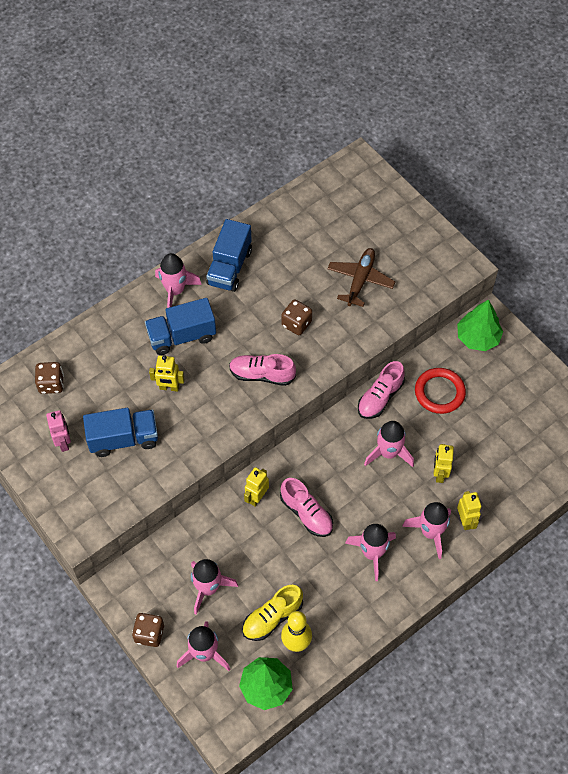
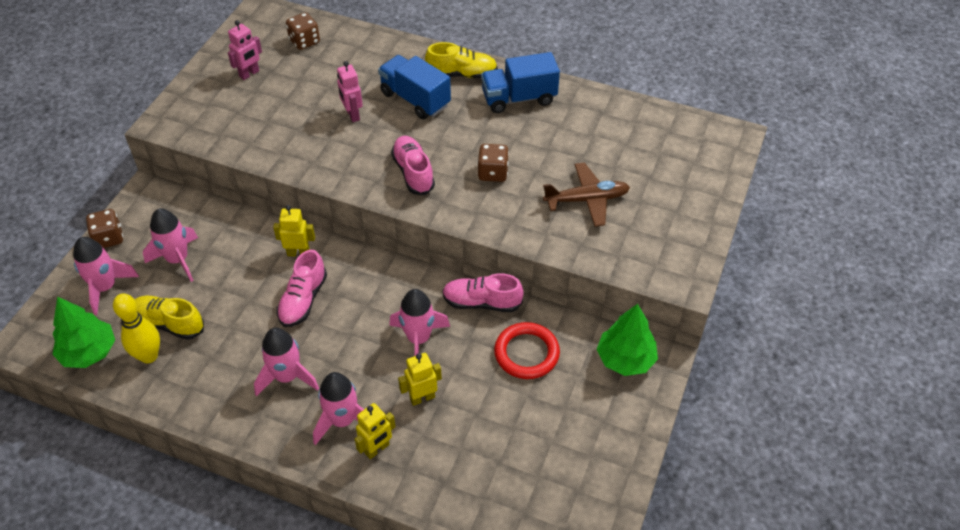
camera: 60 degrees right, 10 degrees down
(123, 439) = (277, 109): blue truck -> none
(169, 387) = (352, 115): yellow robot -> pink robot
(175, 291) = (462, 74): pink rocket -> yellow shoe

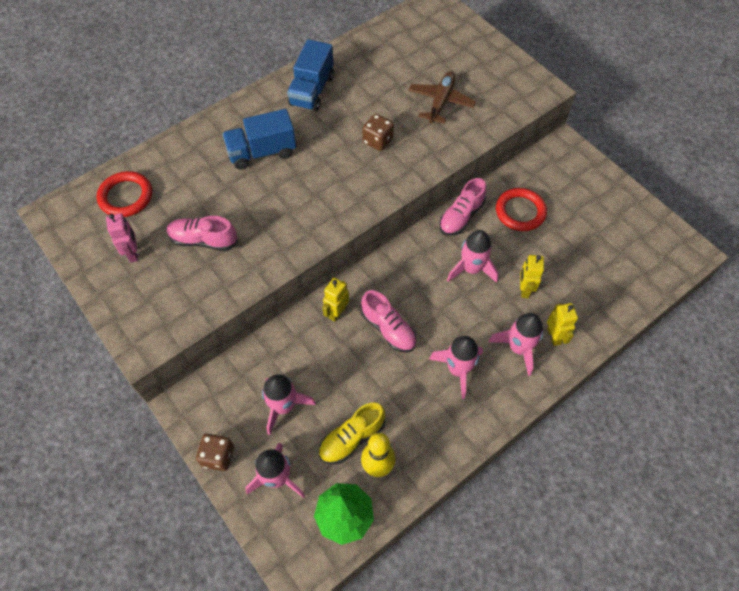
camera: 60 degrees left, 10 degrees up
(304, 41) = (126, 196): brown dice -> red ring
(352, 115) = (247, 200): pink robot -> none
(413, 172) = (342, 188): pink shoe -> pink shoe (203, 240)
(462, 74) = (257, 111): yellow shoe -> none
(625, 359) = (555, 162): green tree -> none

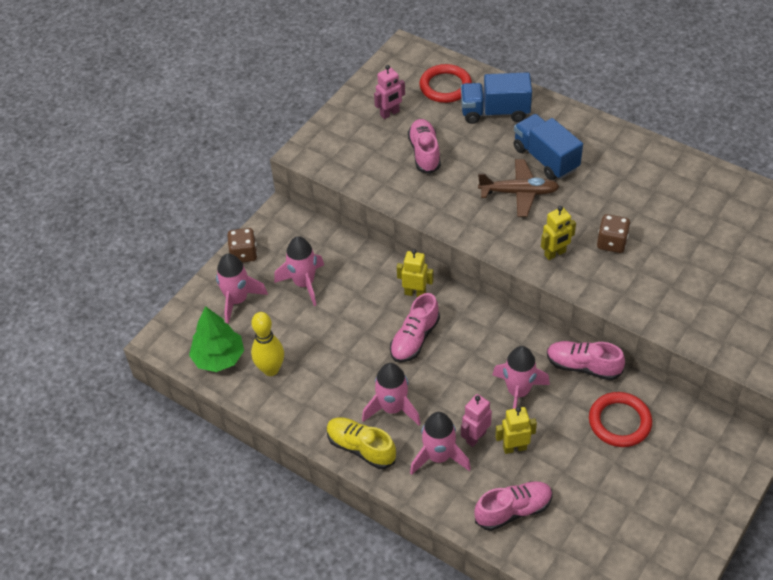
camera: 75 degrees right, 10 degrees down
(312, 91) = (648, 170): blue truck -> blue truck (495, 112)
(352, 438) = (291, 342): yellow shoe -> yellow shoe (361, 448)
(441, 102) = (701, 282): brown plane -> brown plane (519, 193)
(506, 314) = (475, 437): none -> pink robot
(554, 336) = (467, 488): yellow robot -> yellow robot (555, 254)
(582, 310) = (513, 510): none -> pink shoe

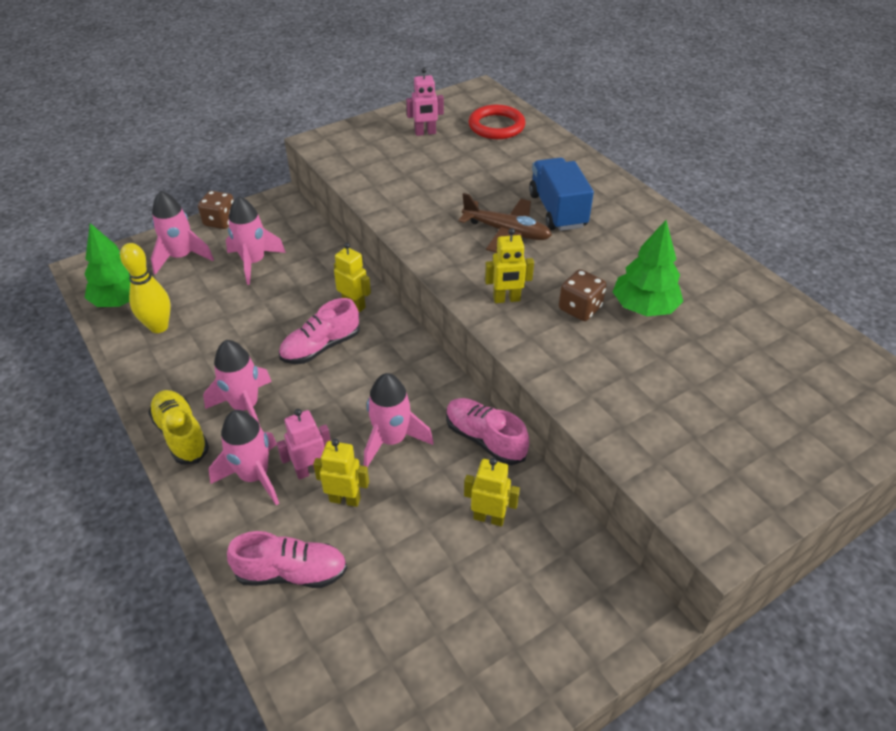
camera: 20 degrees right, 5 degrees down
(424, 153) = (434, 172): pink shoe -> none
(495, 112) = (531, 158): blue truck -> none
(619, 422) = (489, 518): red ring -> yellow robot
(655, 225) = (644, 307): none -> green tree

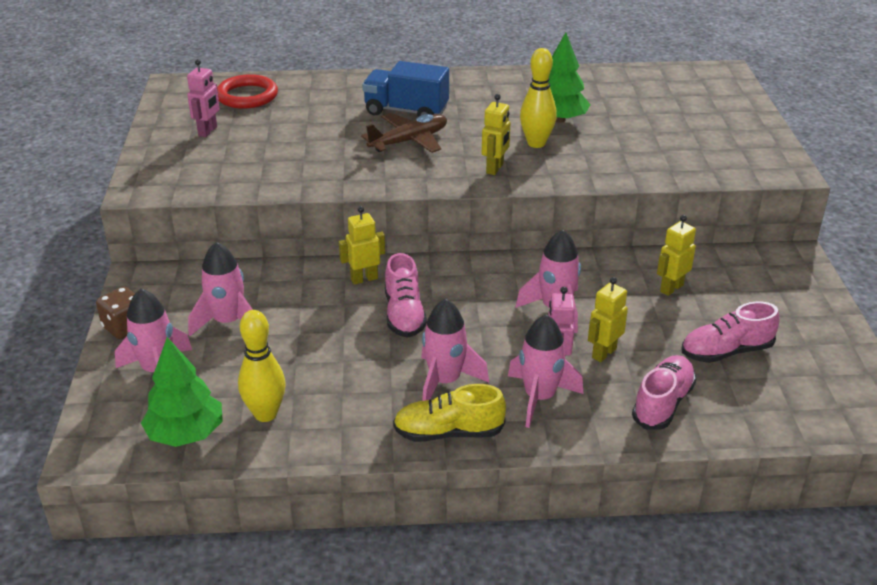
camera: 60 degrees left, 10 degrees down
(485, 439) = (591, 264): pink shoe -> pink shoe (726, 352)
(580, 308) = (536, 143): brown dice -> yellow bowling pin

